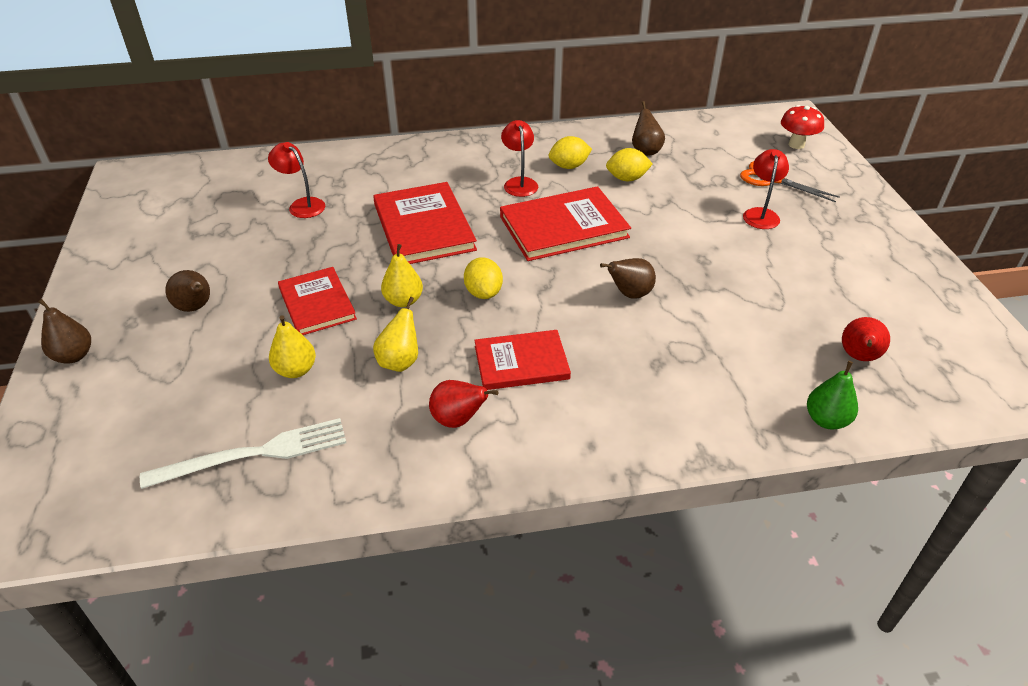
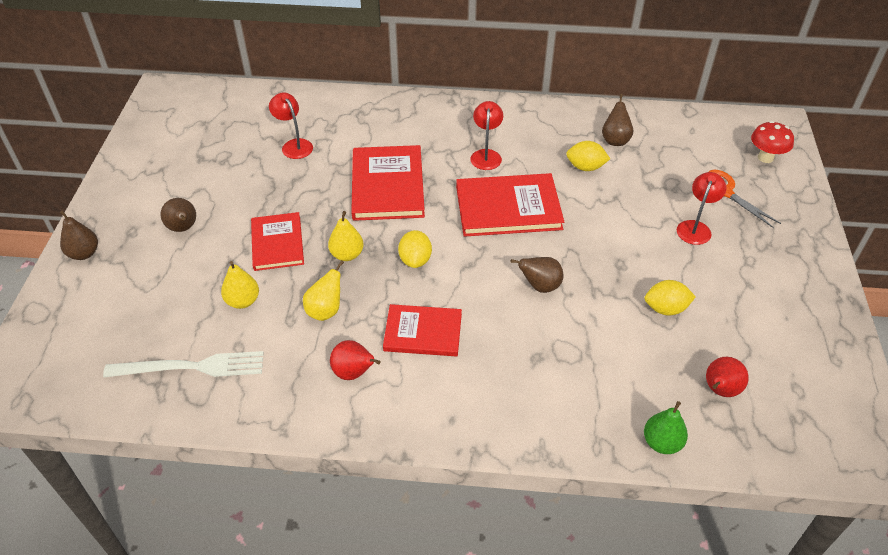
camera: 15 degrees right, 5 degrees up
(569, 166) = (537, 145): yellow lemon -> yellow lemon (665, 308)

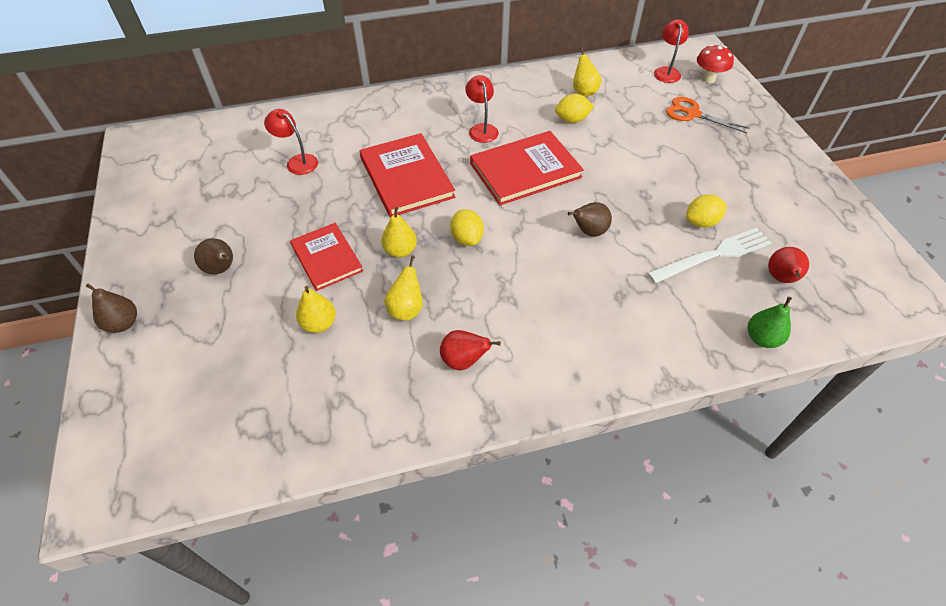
camera: 20 degrees left, 5 degrees up
(191, 367) = (297, 406): white fork -> white fork (713, 255)
(423, 332) = (508, 303): red book -> none
(615, 140) = (584, 91): brown pear -> yellow pear
(695, 227) = (687, 148): red lamp -> red lamp (666, 71)

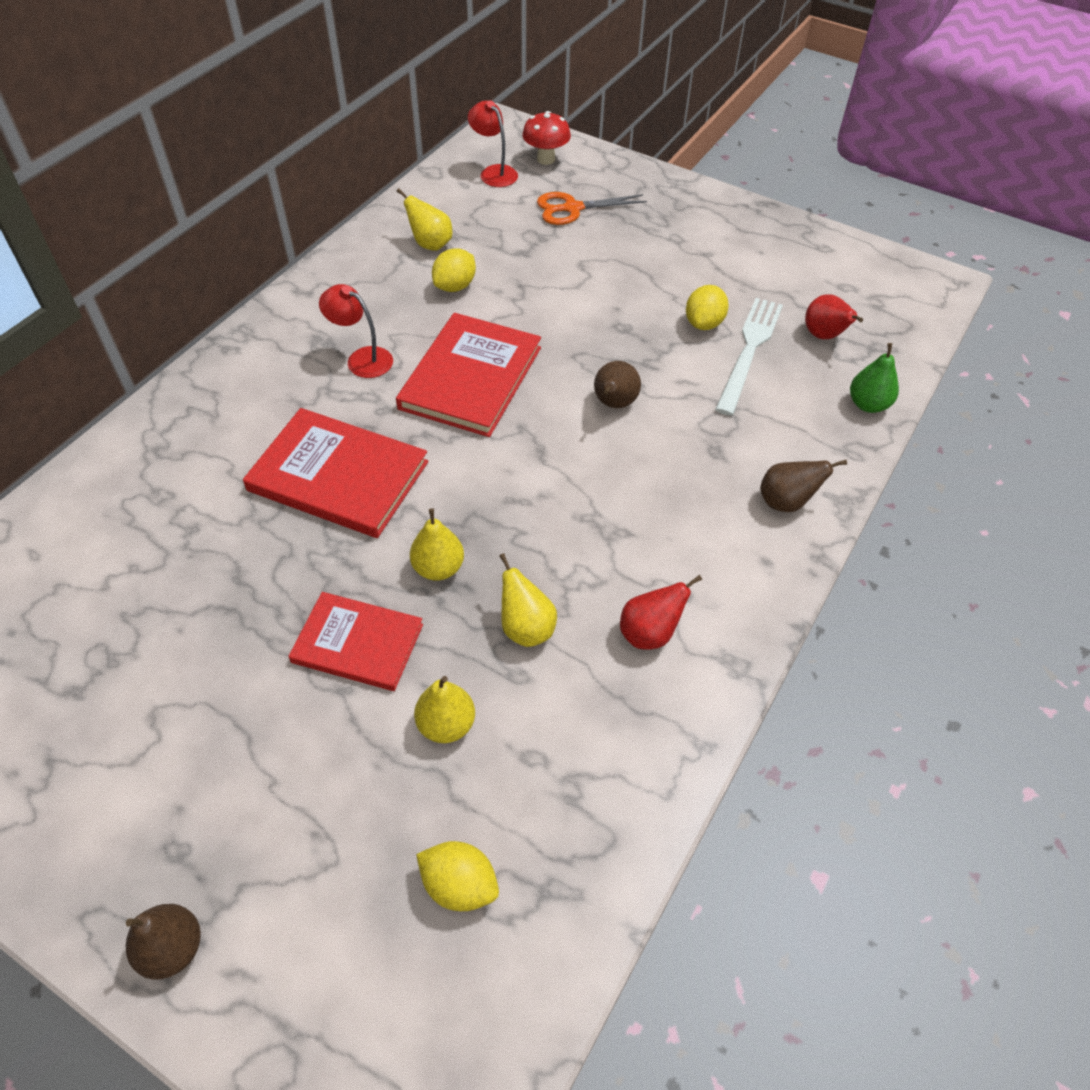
camera: 45 degrees left, 0 degrees up
(222, 269) = (229, 765): brown pear -> brown pear (786, 502)
(297, 161) = (158, 553): red lamp -> none
(467, 238) = (497, 499): yellow lemon -> yellow lemon (459, 885)

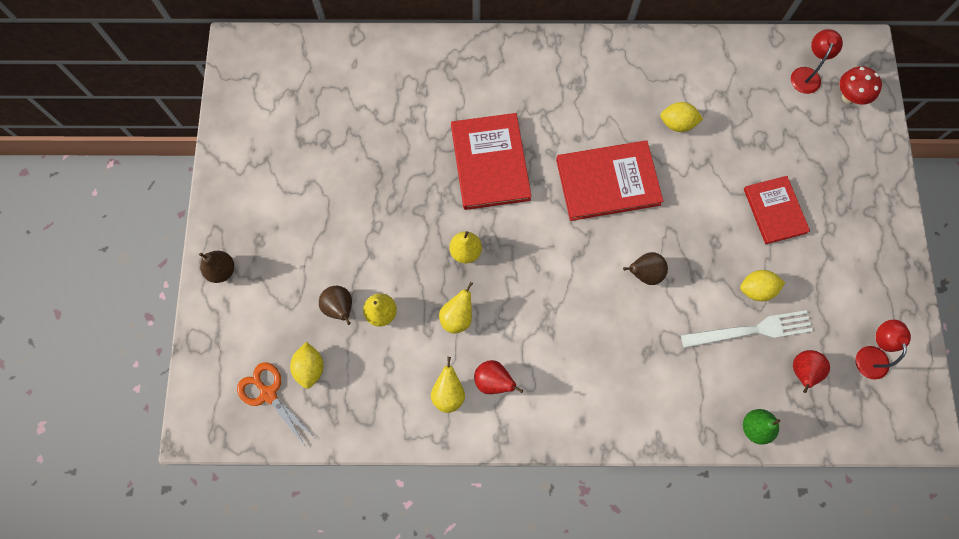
camera: 60 degrees right, 20 degrees up
(357, 643) = (398, 243): red book -> red book (774, 211)
(362, 358) = (580, 115): red lamp -> red lamp (870, 355)
(430, 244) = (704, 85): yellow pear -> yellow pear (448, 393)
(572, 208) = (809, 145): orange scissors -> orange scissors (268, 394)
(786, 502) = (634, 412): brown pear -> brown pear (340, 308)

